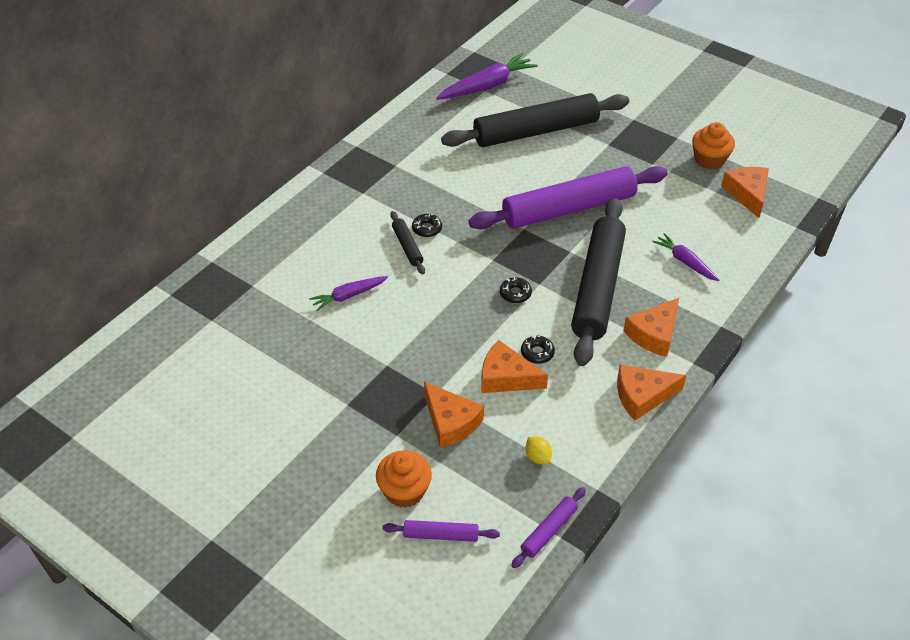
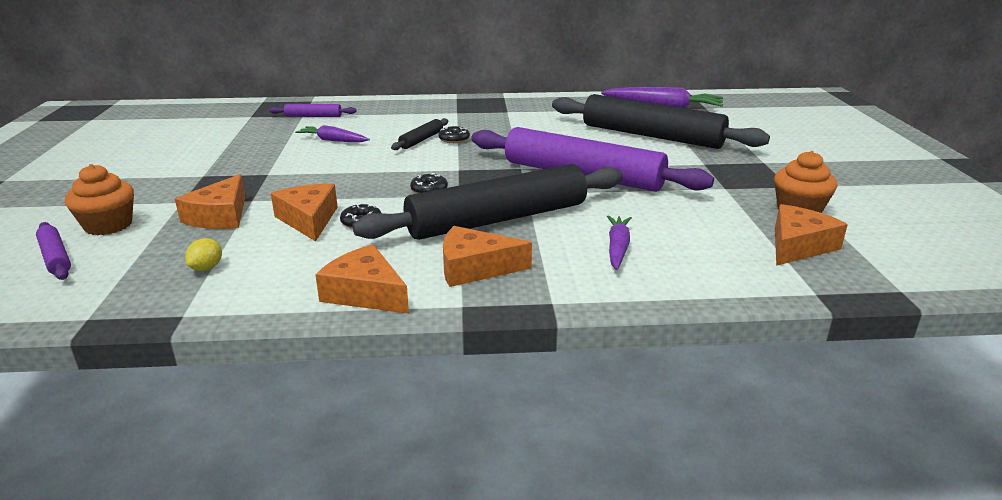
camera: 50 degrees right, 20 degrees down
(548, 531) = (93, 308): purple rolling pin -> purple rolling pin (313, 116)

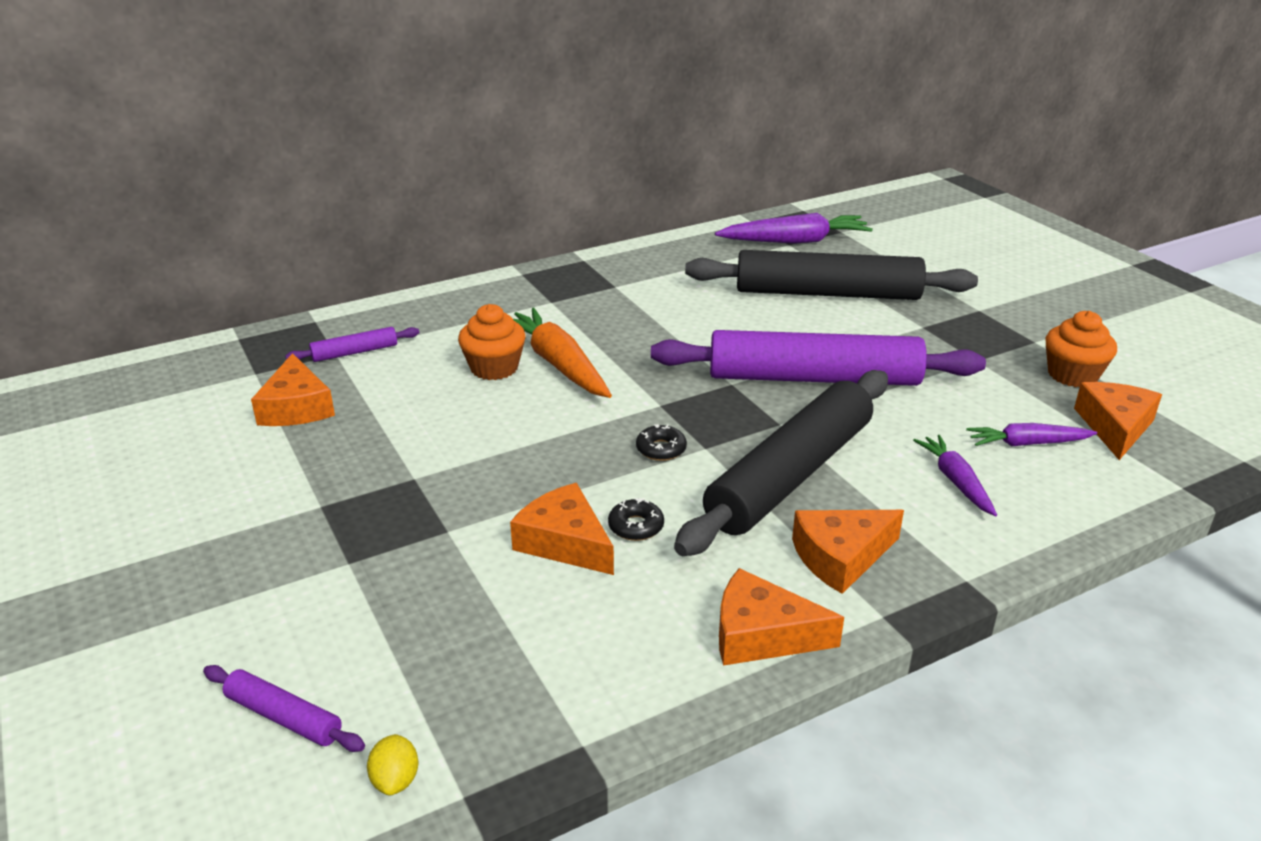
camera: 25 degrees left, 5 degrees up
(108, 225) = (291, 637): orange cupcake -> orange cupcake (494, 368)
(207, 268) = (524, 662): yellow lemon -> yellow lemon (395, 780)
(220, 216) = (437, 571): orange cheese -> orange cheese (296, 407)
(333, 140) = (437, 393): purple carrot -> purple carrot (1027, 443)
(421, 140) = (558, 364): black rolling pin -> orange carrot
(454, 139) = (599, 353): black donut -> none

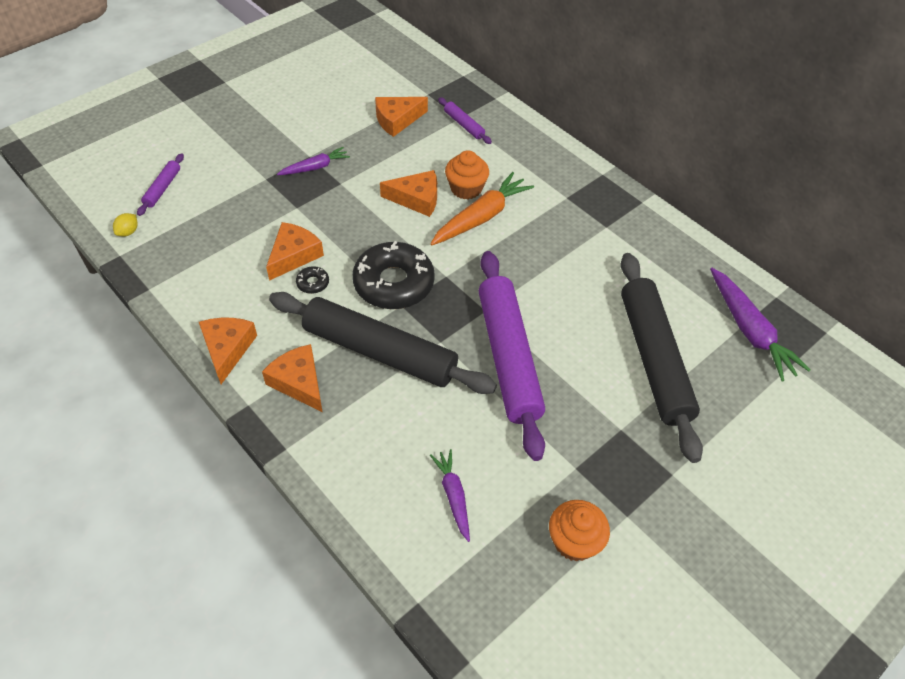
camera: 75 degrees right, 20 degrees up
(395, 780) = (128, 232): yellow lemon -> yellow lemon turned 45 degrees counterclockwise
(661, 449) = (393, 283): black donut -> black donut, size x2.48
(955, 481) = (393, 446): purple carrot -> purple carrot (315, 167)
(1115, 427) = (495, 564): orange cheese -> orange cheese (416, 199)

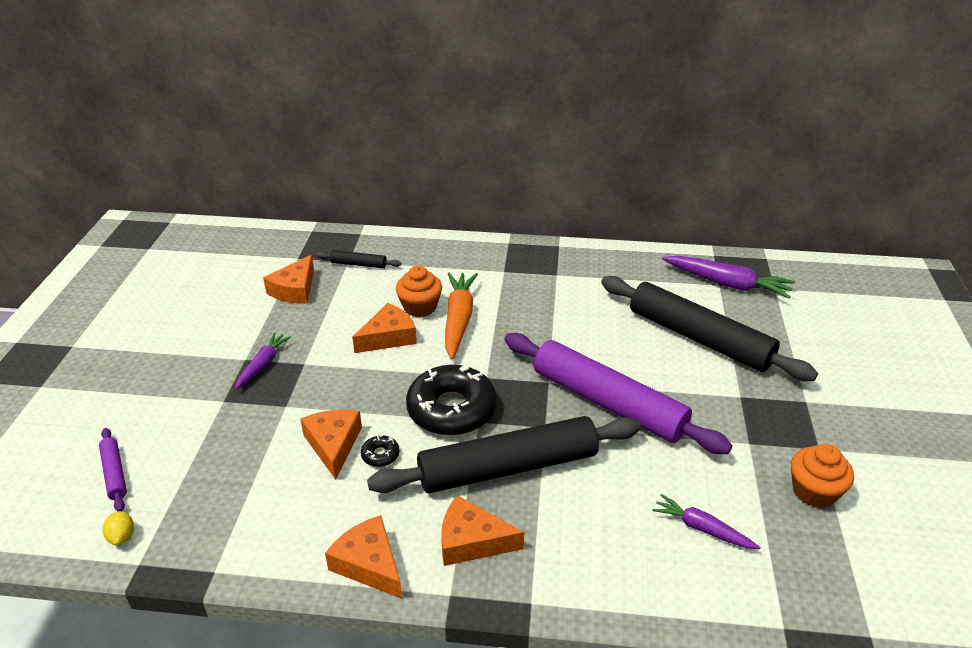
camera: 40 degrees left, 15 degrees down
(464, 125) = (358, 264): purple rolling pin -> black rolling pin

